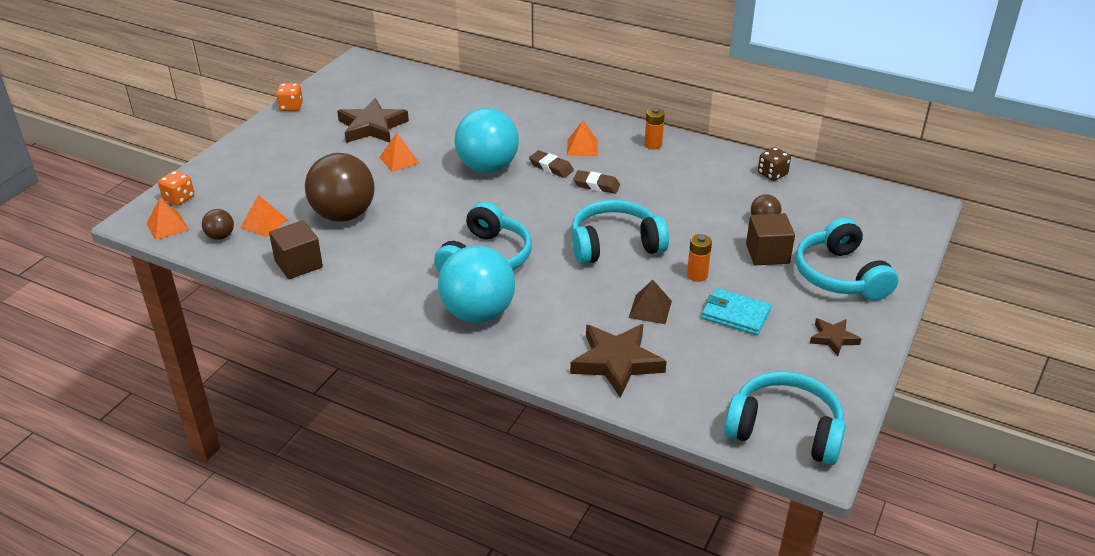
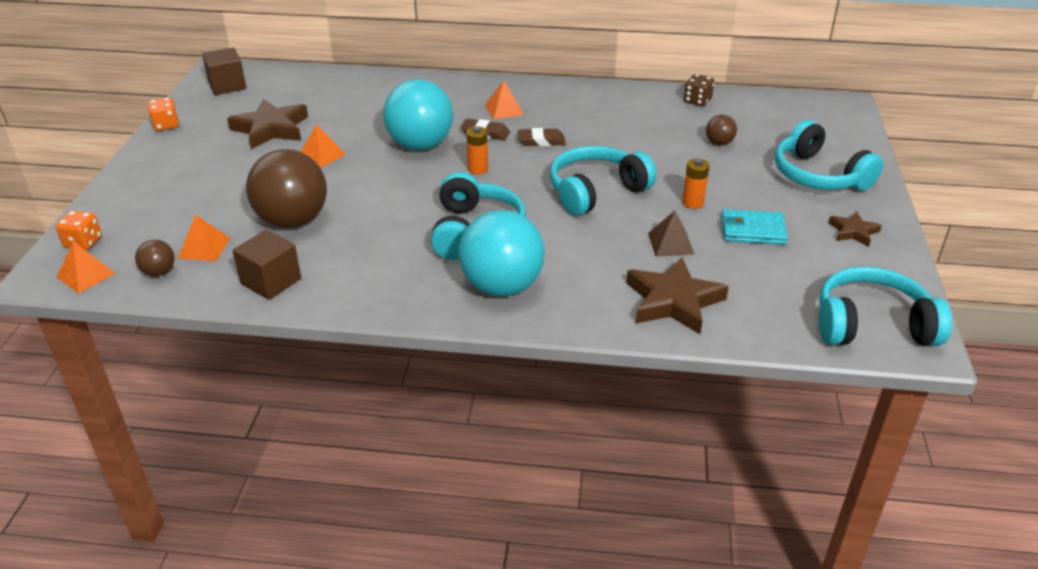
camera: 20 degrees left, 0 degrees up
(653, 145) = (571, 95): orange battery -> orange battery (478, 169)
(767, 254) = (742, 170): brown cube -> brown cube (227, 85)

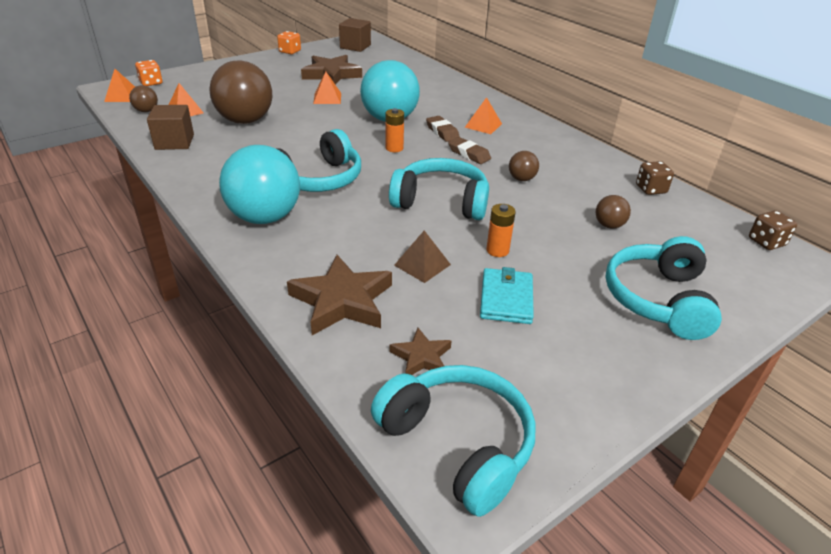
camera: 45 degrees right, 0 degrees up
(612, 140) = (521, 179): none -> brown ball
(752, 230) = (506, 299): turquoise wallet -> turquoise wallet turned 45 degrees clockwise
(807, 102) = (766, 242): none -> brown dice
(853, 232) = (600, 362): brown star -> brown star (421, 357)

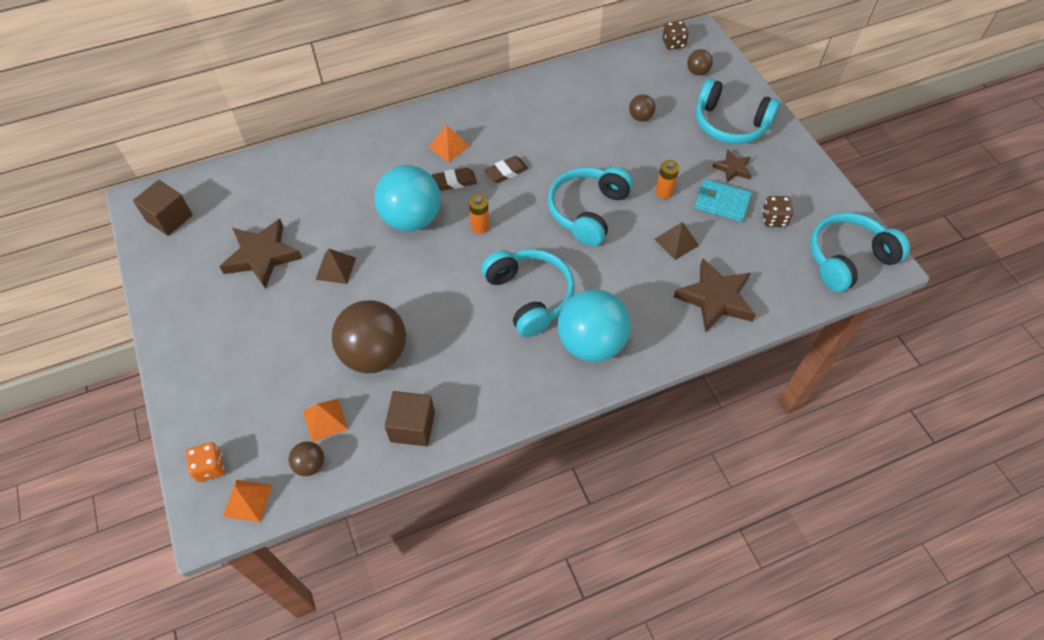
camera: 75 degrees left, 20 degrees up
(290, 51) = (155, 294): orange dice -> none
(327, 98) = (336, 268): orange pyramid -> brown pyramid
(421, 357) = (777, 262): brown star -> brown star (732, 168)
(521, 179) = (560, 148): brown ball -> brown ball (697, 72)
(650, 189) = (593, 74): brown dice -> brown dice (774, 219)

